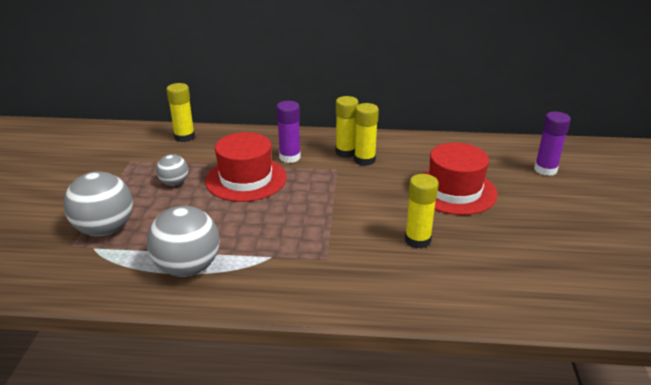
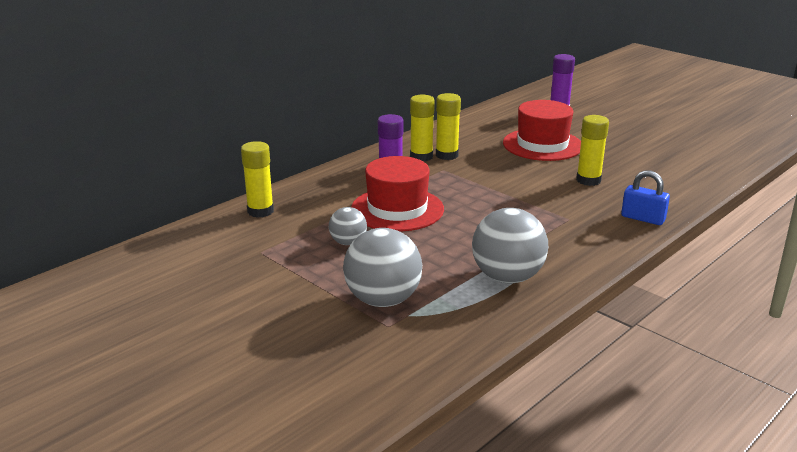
camera: 50 degrees left, 5 degrees down
(380, 299) = (643, 218): none -> blue padlock

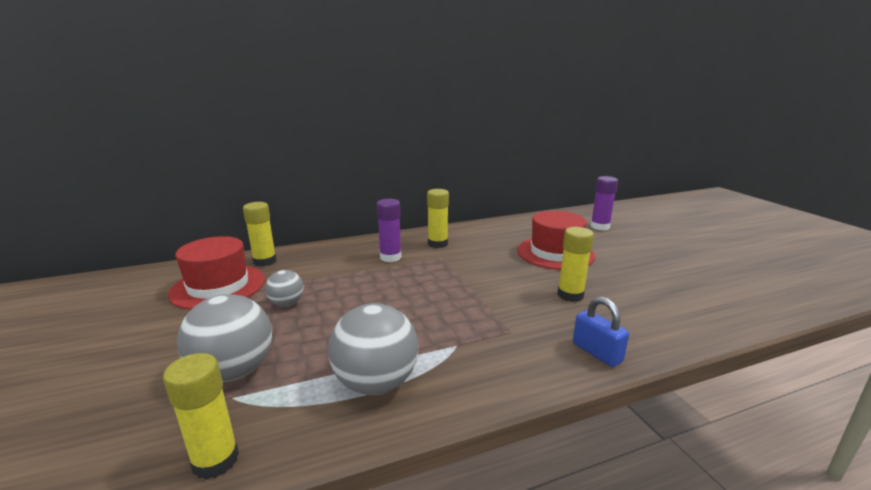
camera: 25 degrees right, 5 degrees down
(397, 209) = (364, 283): red hat -> red hat (218, 286)
(447, 155) = (460, 246): yellow glue stick -> yellow glue stick (215, 460)

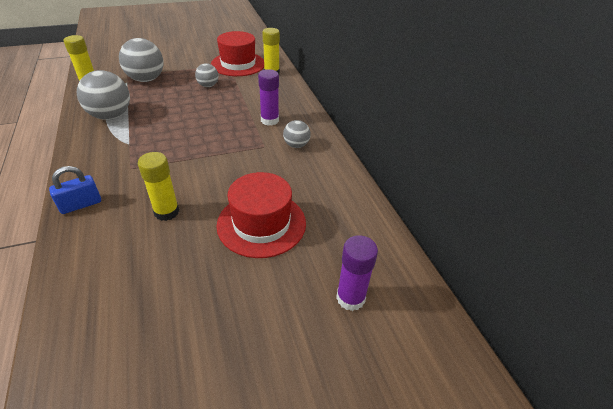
camera: 90 degrees right, 20 degrees up
(437, 244) = (296, 145): yellow glue stick -> grey ball

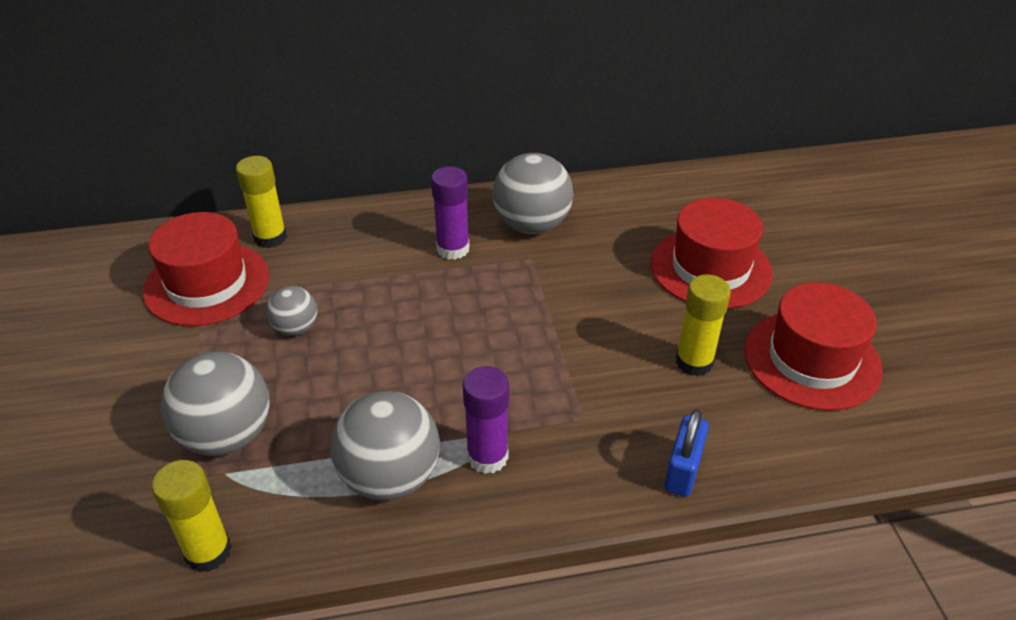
camera: 80 degrees left, 0 degrees up
(81, 204) = (683, 470): blue padlock -> blue padlock turned 45 degrees clockwise
(159, 274) = (812, 359): none -> red hat
(296, 145) = (532, 225): grey ball -> grey ball, size x1.81
(350, 298) = (816, 210): purple glue stick -> purple glue stick (487, 457)

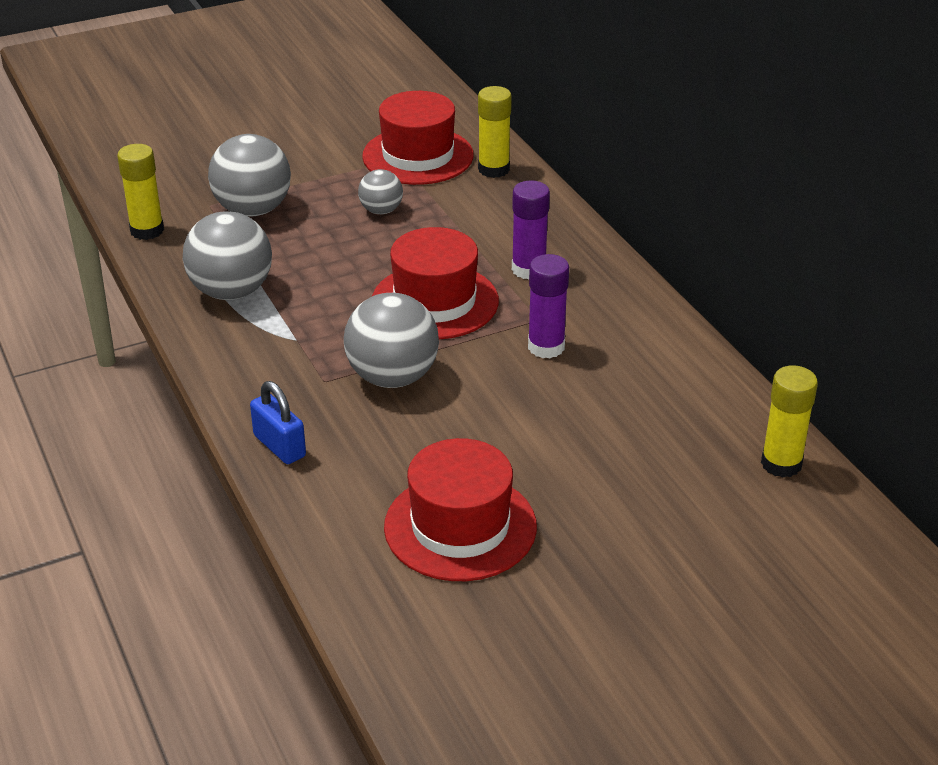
camera: 75 degrees right, 5 degrees down
(487, 457) = (265, 335): purple glue stick -> purple glue stick (546, 347)
(532, 225) = (594, 311): grey ball -> grey ball (392, 377)
(683, 470) = (279, 446): blue padlock -> blue padlock turned 45 degrees clockwise
(694, 362) = (424, 442): yellow glue stick -> yellow glue stick (781, 464)
(710, 268) = (583, 443): red hat -> red hat (435, 301)

